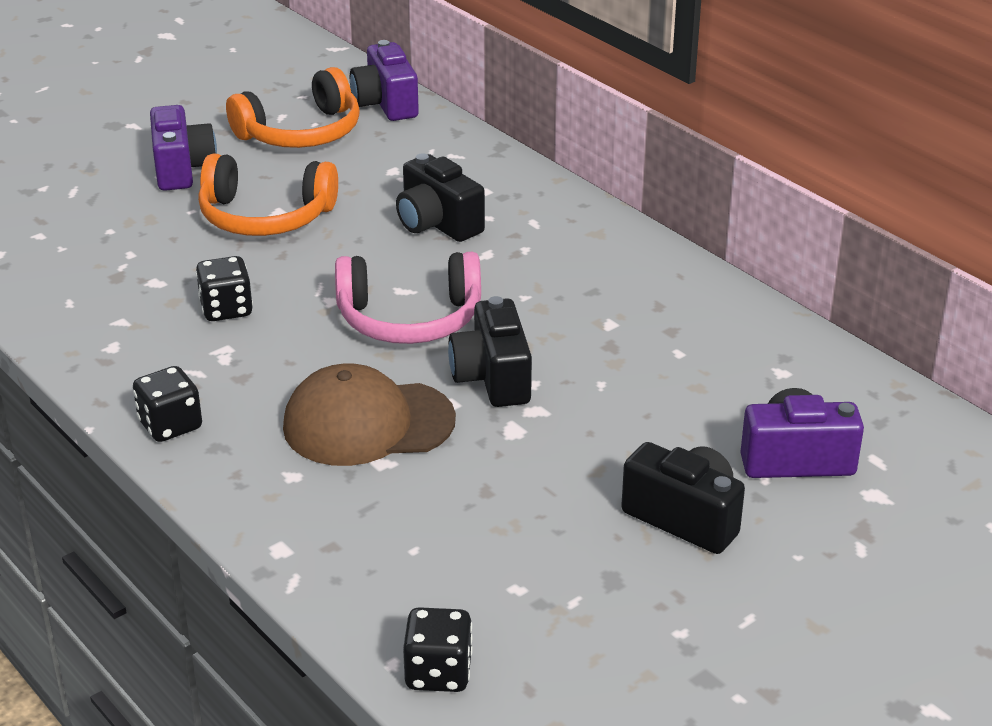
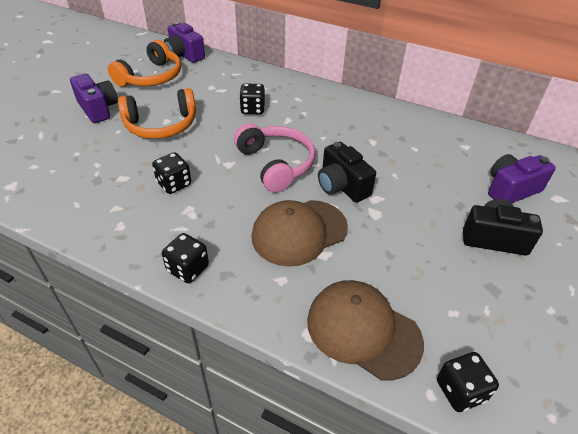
camera: 25 degrees left, 10 degrees up
(360, 567) = (363, 330): none -> brown cap
(409, 319) = (276, 164): pink headphones -> pink headphones turned 90 degrees counterclockwise
(437, 223) = (252, 109): black camera -> black dice

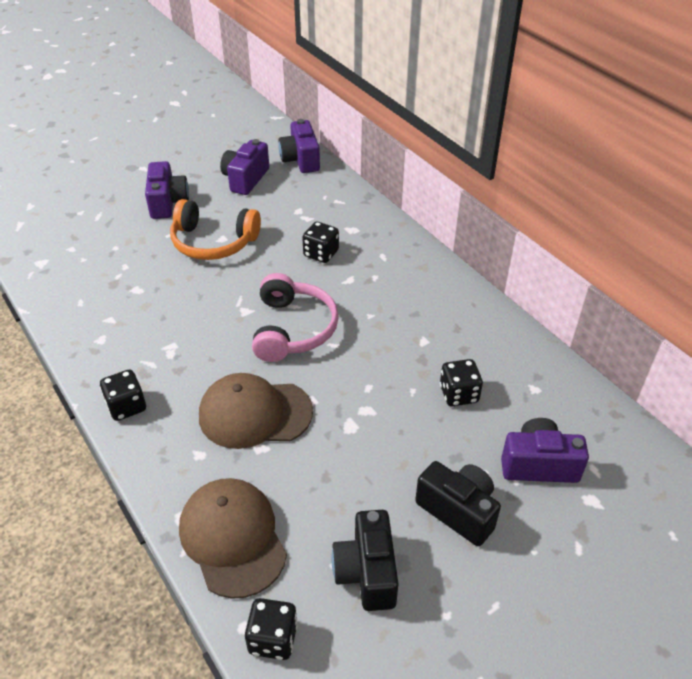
camera: 30 degrees right, 0 degrees up
(151, 77) = (245, 179): orange headphones -> purple camera
(174, 184) = (177, 314): black dice -> black dice (458, 394)
(342, 186) = (341, 381): black camera -> black camera (367, 572)

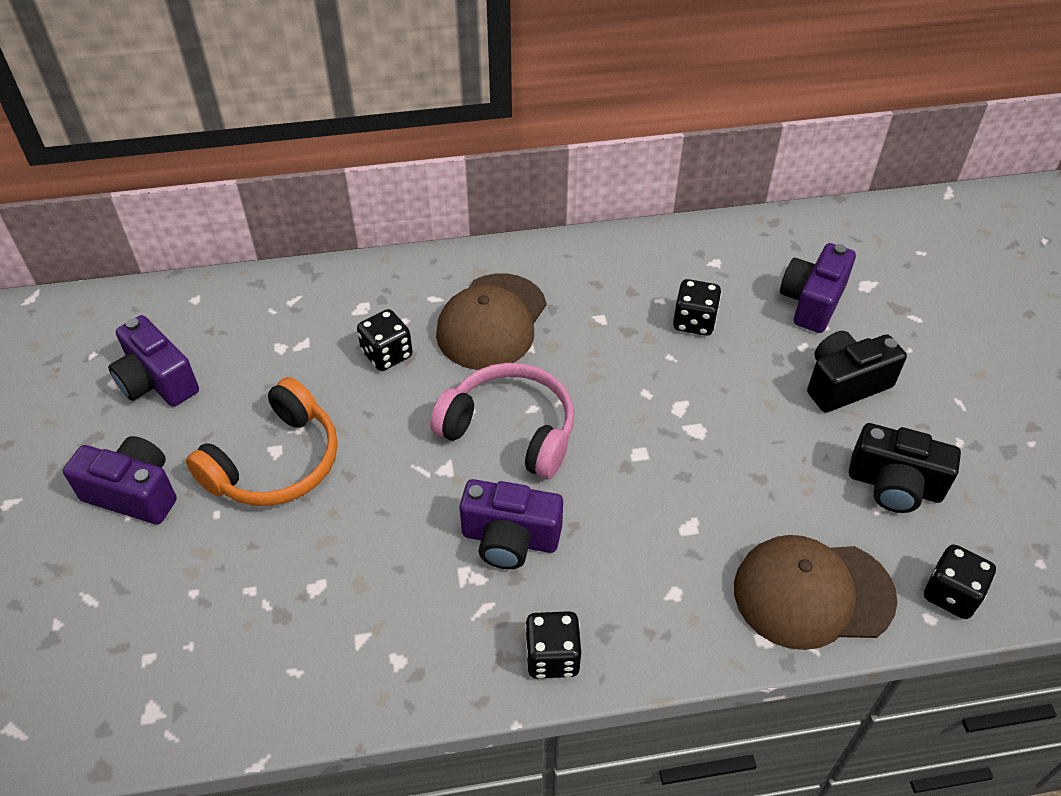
camera: 65 degrees left, 5 degrees up
(255, 413) = (635, 514): brown cap -> brown cap (492, 322)
(301, 160) = (166, 306): purple camera -> purple camera (510, 539)

